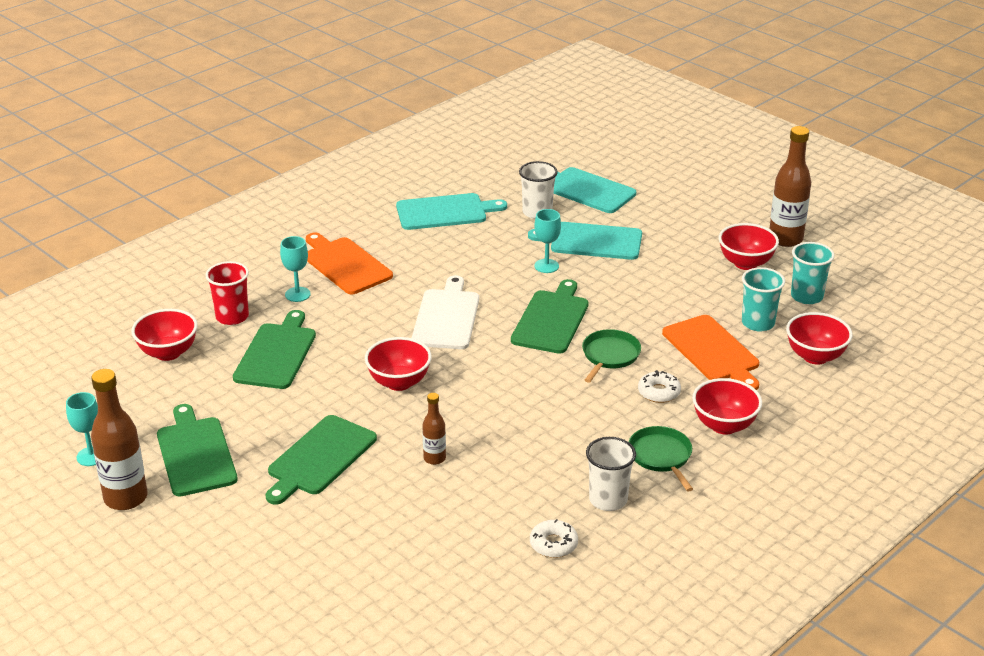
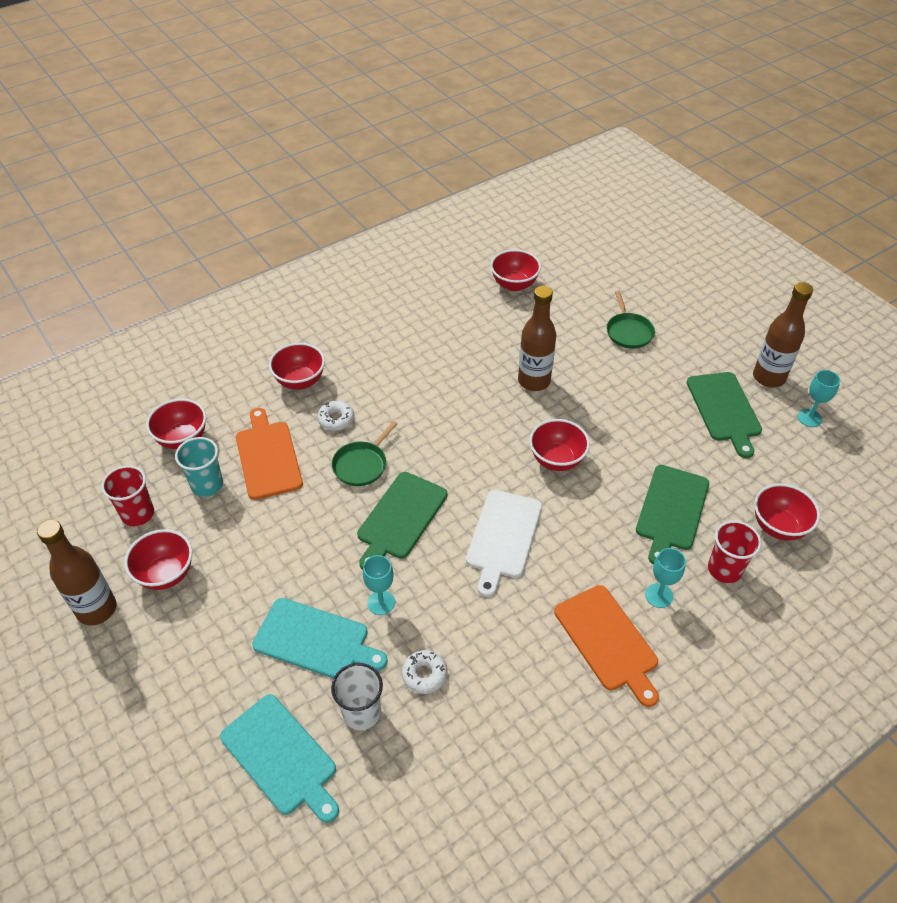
camera: 170 degrees left, 15 degrees up
(319, 458) = (624, 393): green cutting board -> none
(434, 458) = (534, 381): brown bottle -> brown bottle, size x1.88
(445, 212) = (478, 733): turquoise cutting board -> none
(483, 591) = (514, 284): none -> red bowl
(553, 544) = (461, 307): white donut -> white donut (424, 674)
(608, 500) = (414, 333): white cup -> none
(661, 456) = (361, 361): green pan -> green pan (628, 332)
(806, 296) = (138, 514): turquoise cup -> red cup

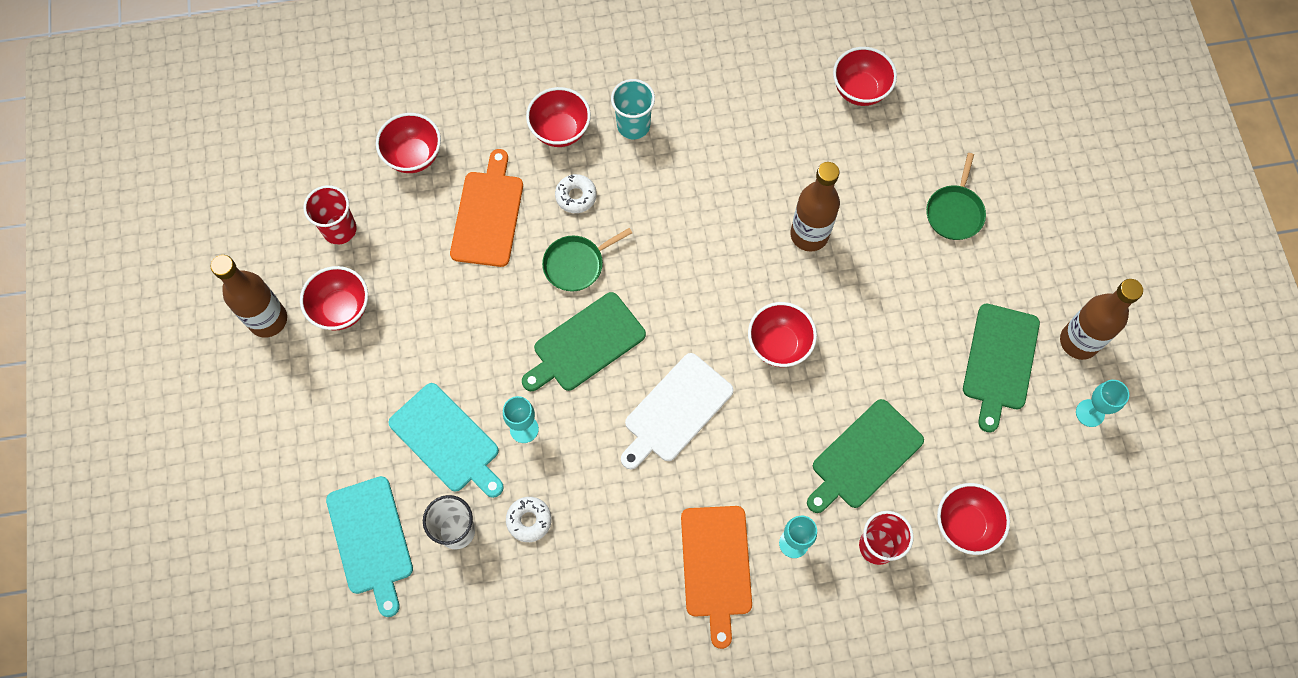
camera: 25 degrees right, 20 degrees up
(207, 485) = (416, 224): turquoise cup -> turquoise cup (633, 125)

